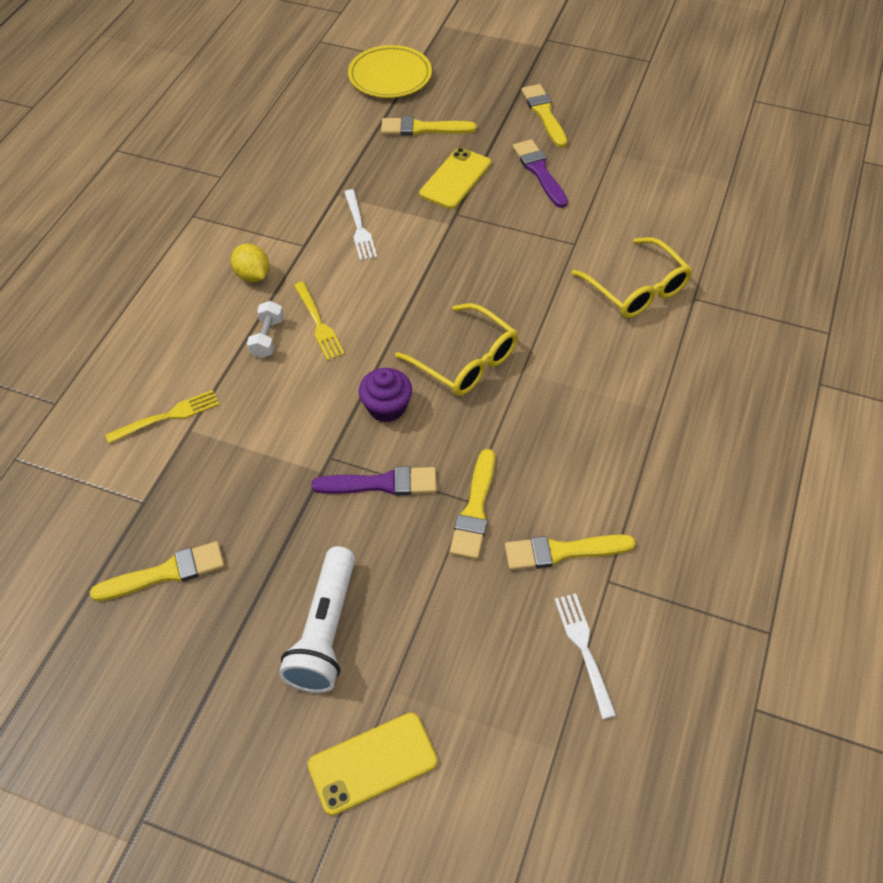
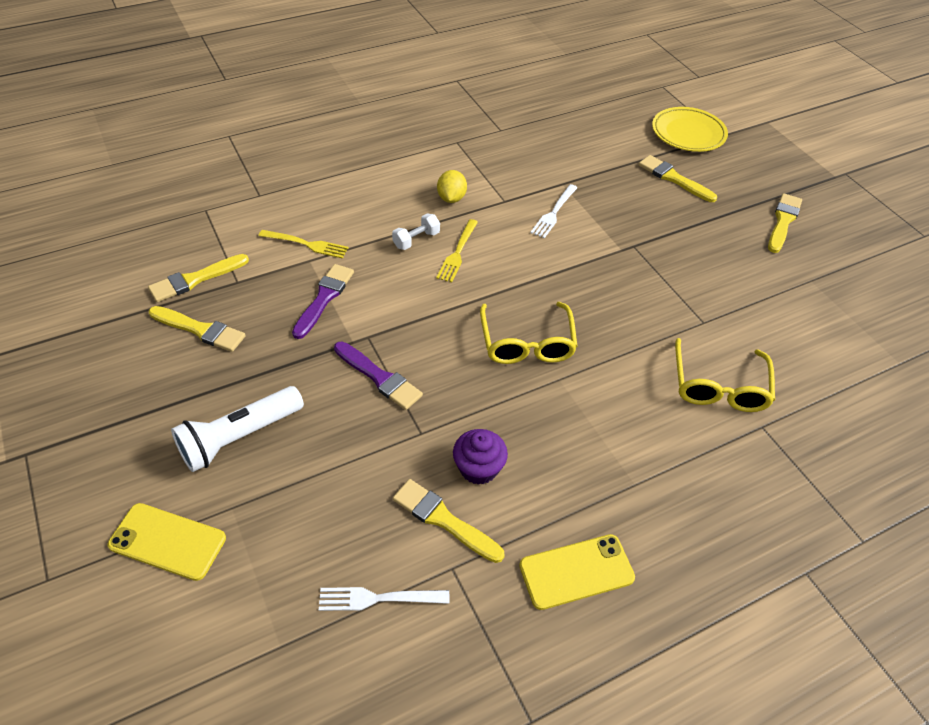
camera: 40 degrees right, 5 degrees down
(386, 407) = (439, 333): purple cupcake -> purple cupcake (478, 468)
(455, 179) = (660, 223): yellow phone -> yellow phone (576, 571)
(475, 509) = (418, 442): yellow brush -> yellow brush (195, 279)
(539, 171) = (732, 257): purple brush -> purple brush (324, 298)
(584, 649) = (378, 598): white fork -> white fork turned 120 degrees counterclockwise

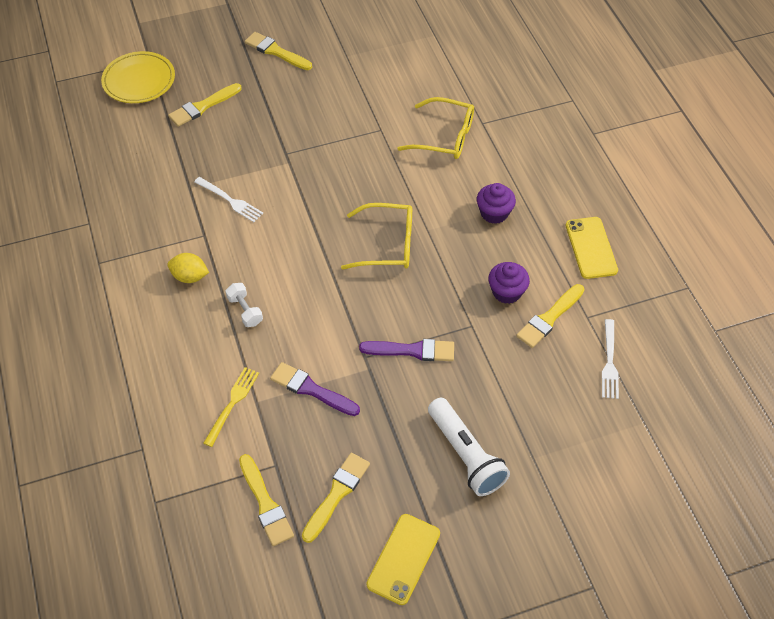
camera: 80 degrees left, 5 degrees up
(167, 542) = (562, 502): yellow phone -> yellow phone (403, 559)
(379, 377) = (412, 350): purple brush -> purple brush turned 45 degrees clockwise
(457, 253) = (269, 280): yellow fork -> none
(606, 448) = (494, 213): none -> purple cupcake

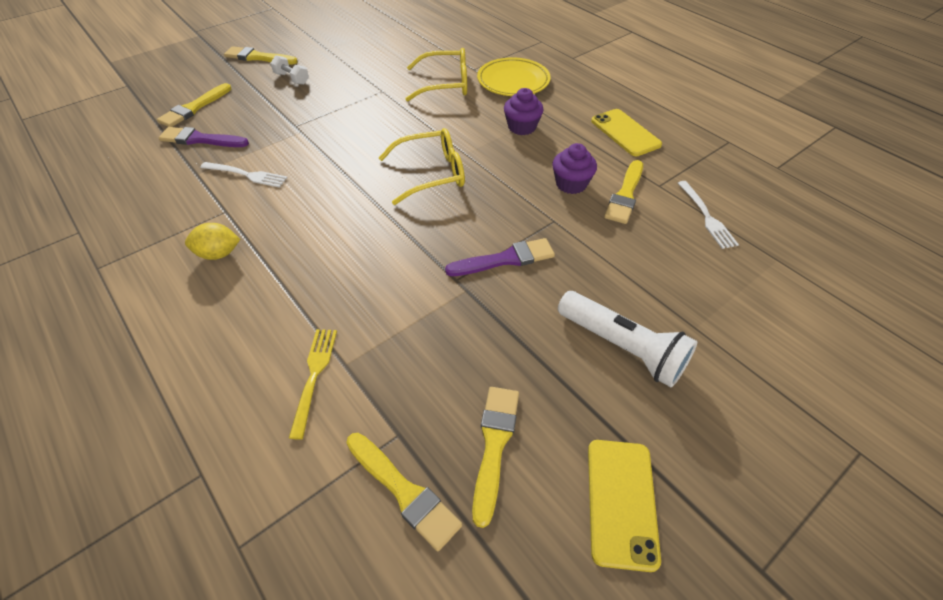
camera: 20 degrees left, 5 degrees down
(139, 81) = (119, 102): yellow plate -> yellow plate (513, 81)
(245, 311) = (297, 270): white dumbbell -> white dumbbell (292, 79)
(311, 389) = (409, 331): purple brush -> purple brush (200, 139)

